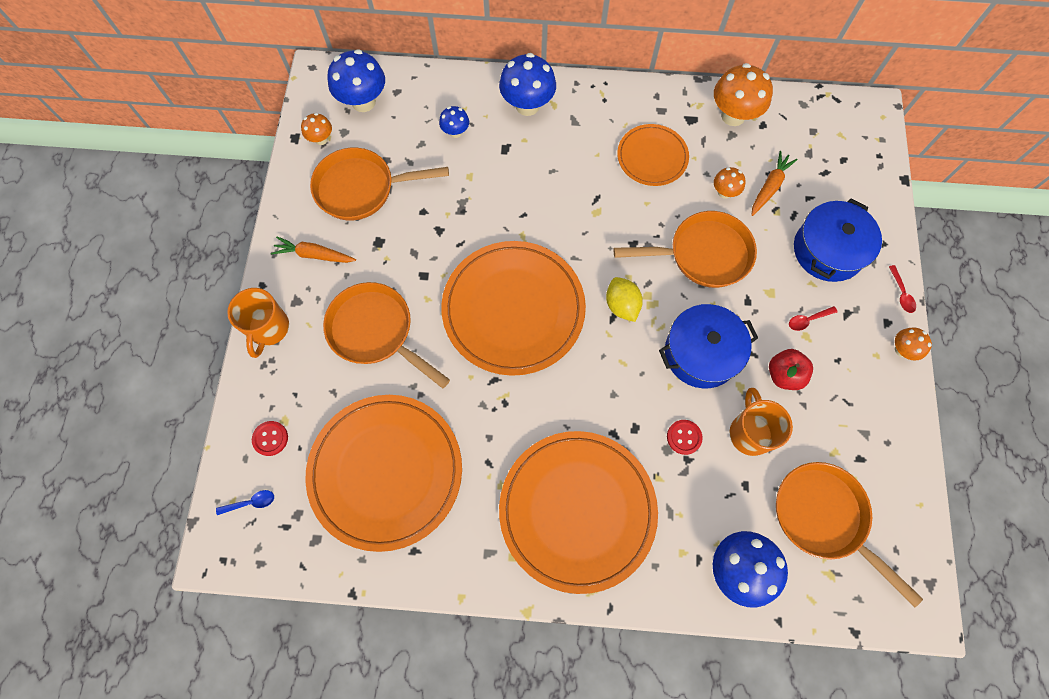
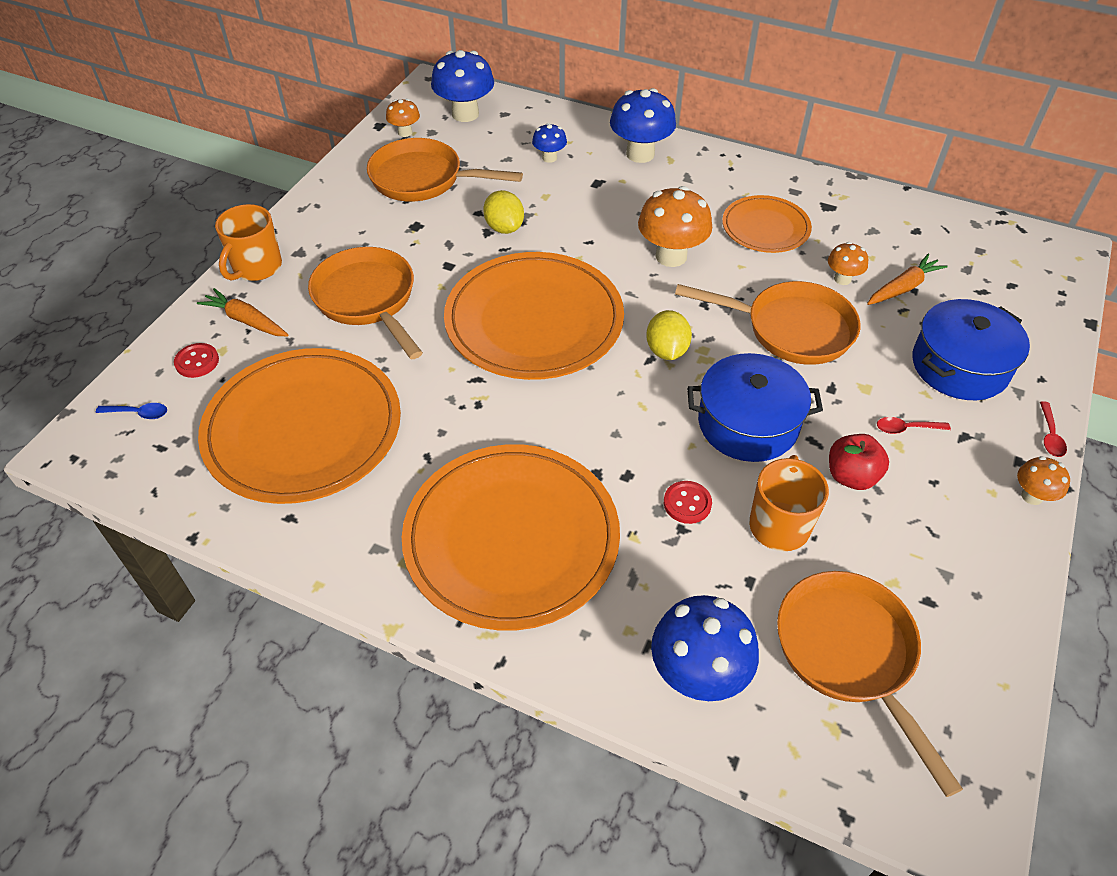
camera: 20 degrees right, 20 degrees down
(314, 255) = (342, 220): orange carrot -> orange carrot (246, 320)
(451, 221) = (504, 227): none -> yellow lemon
(733, 115) = (881, 214): orange mushroom -> orange mushroom (671, 256)

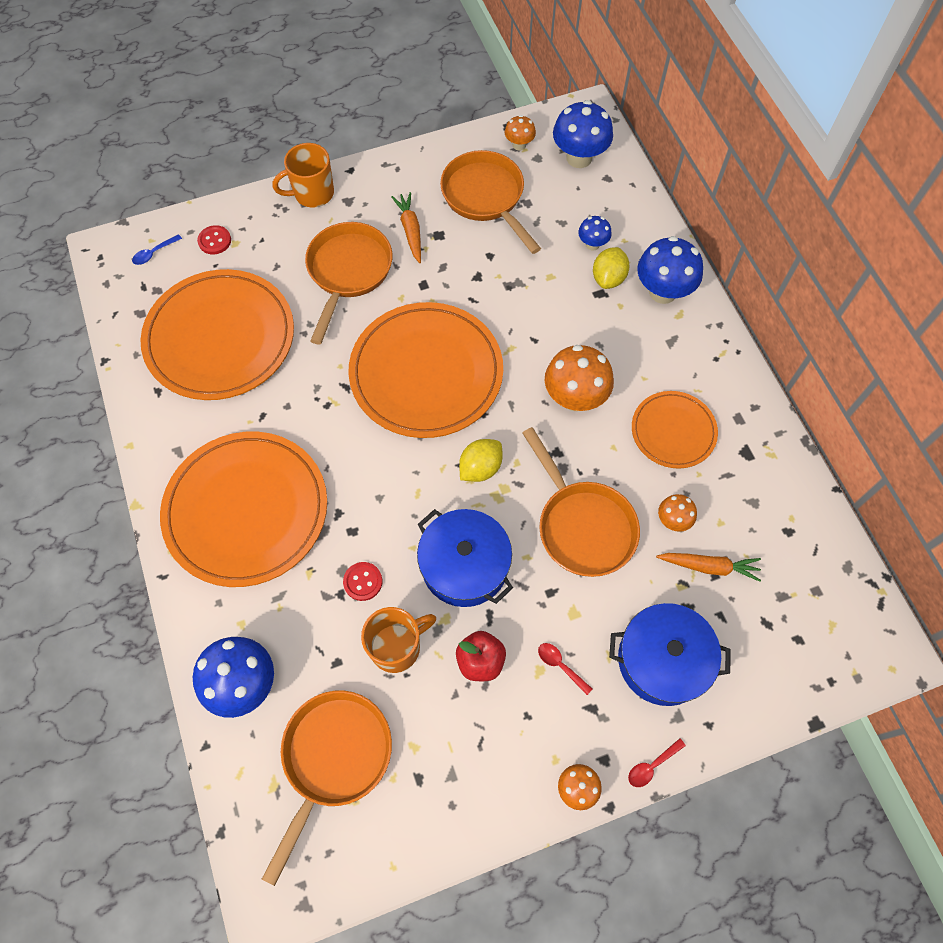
camera: 45 degrees right, 15 degrees up
(138, 413) = (154, 253): blue spoon -> blue spoon turned 90 degrees clockwise
(246, 320) = (268, 231): orange carrot -> orange carrot (410, 231)
(504, 227) = (492, 282): yellow lemon -> yellow lemon (608, 278)

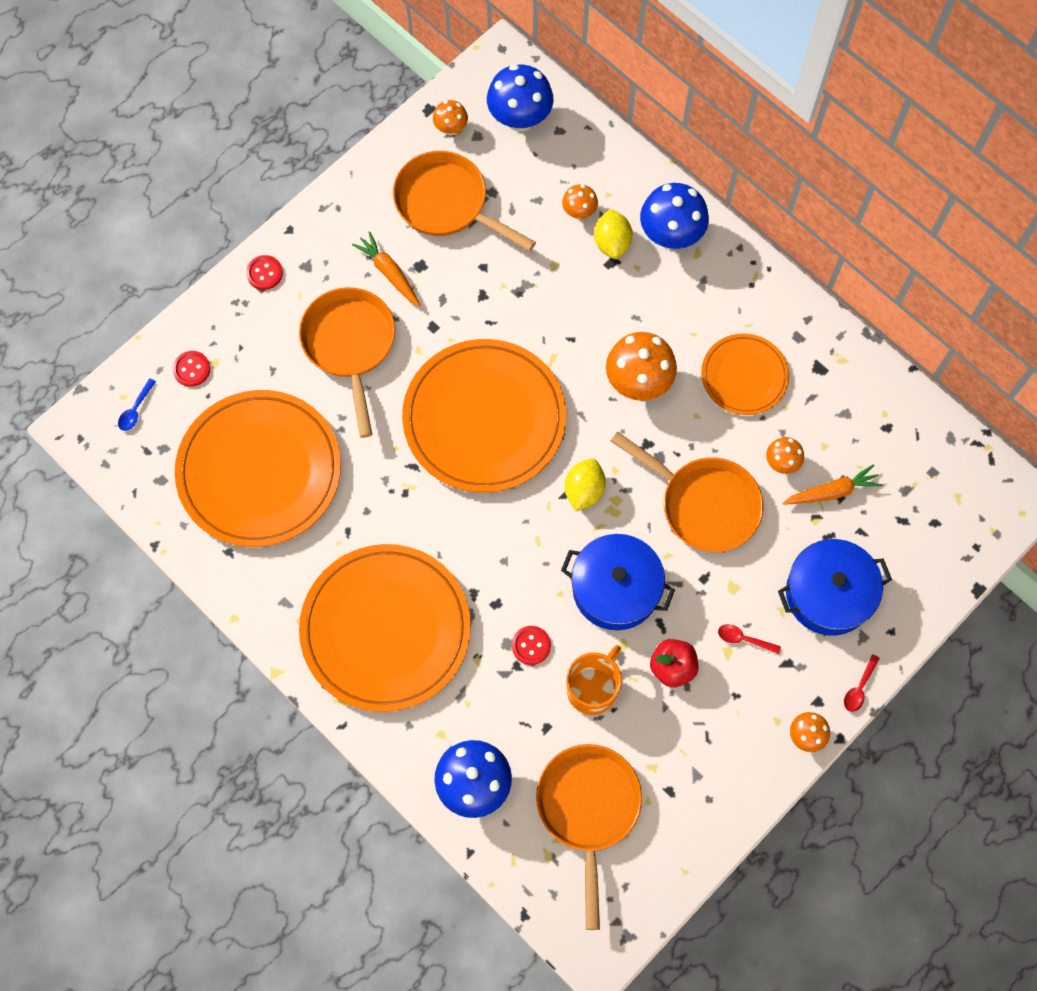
camera: 25 degrees left, 5 degrees up
(312, 193) = (264, 273): orange mug -> red button
(592, 244) = (579, 212): blue mushroom -> orange mushroom

